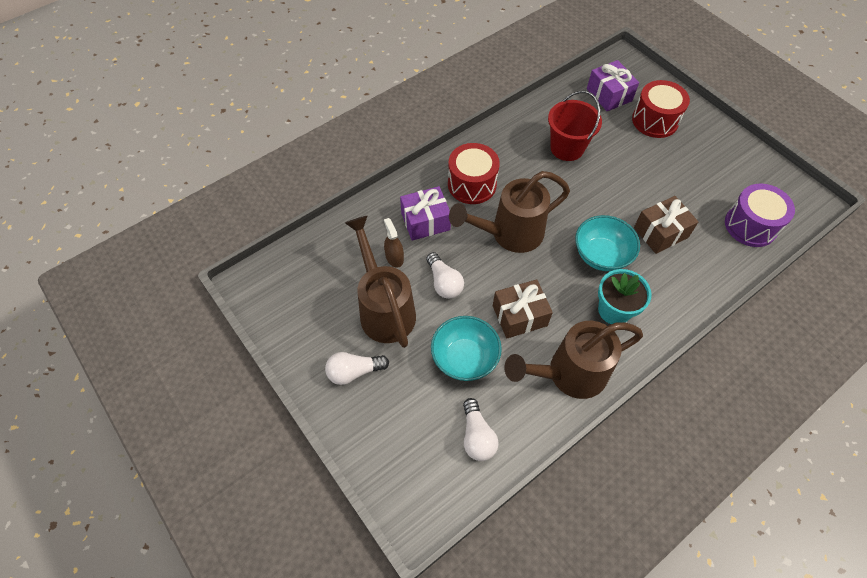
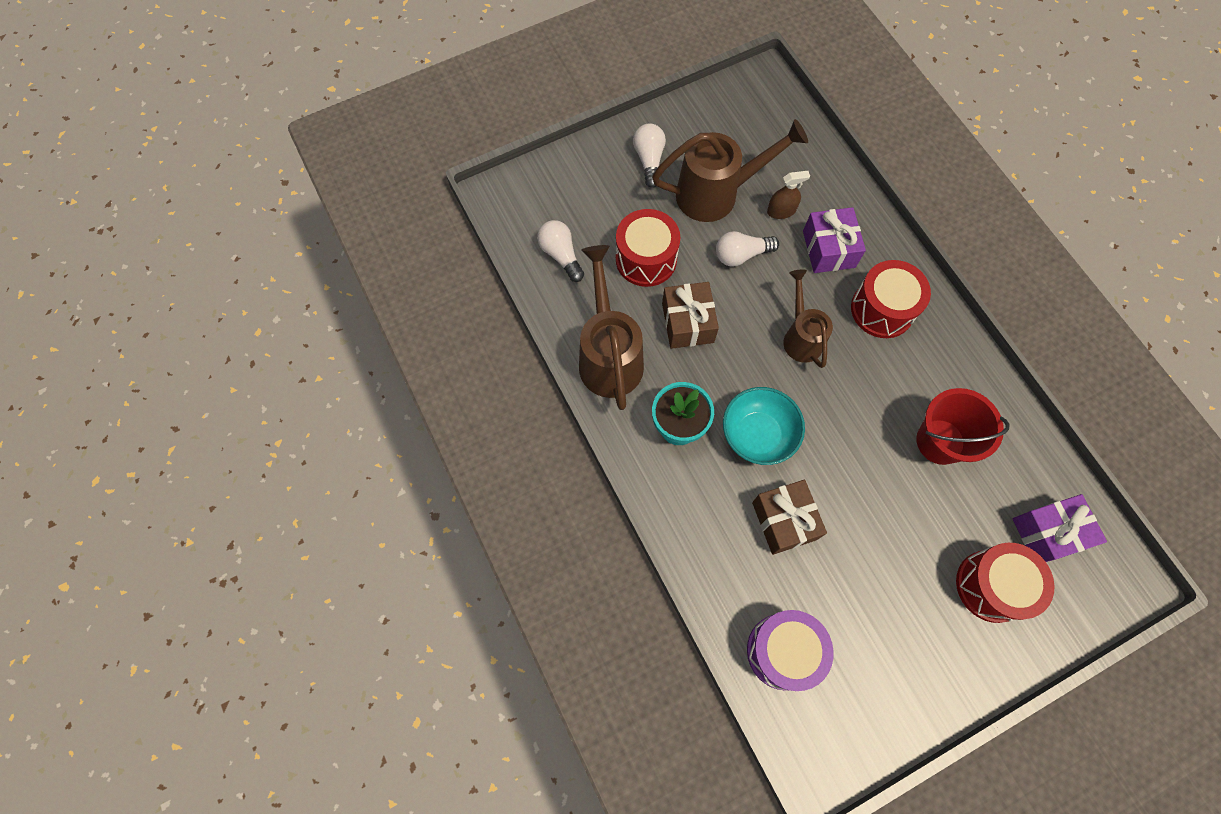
camera: 100 degrees right, 10 degrees up
(464, 358) = (646, 259): turquoise bowl -> red drum
(477, 436) = (561, 255): white light bulb -> white light bulb turned 60 degrees clockwise
(510, 234) = (801, 337): brown watering can -> brown watering can, size x0.63

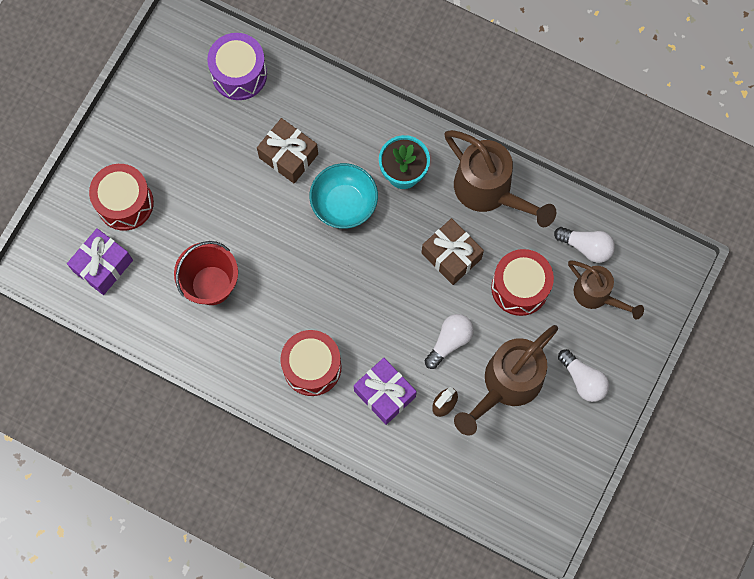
camera: 145 degrees right, 5 degrees up
(801, 337) = (360, 301): brown watering can -> brown watering can (596, 295)

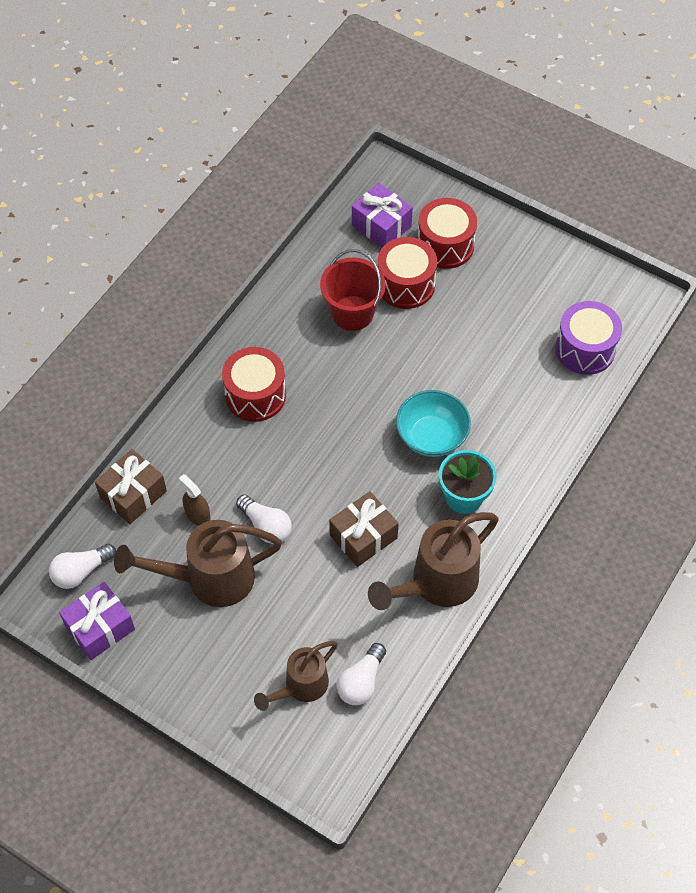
camera: 95 degrees right, 15 degrees down
(288, 156) = (489, 388): brown gift -> brown gift (133, 494)
(384, 394) = (217, 459): purple gift -> purple gift (100, 627)
(506, 384) = (210, 578): brown watering can -> brown watering can turned 60 degrees counterclockwise
(520, 287) = (319, 604): red drum -> red drum (405, 285)
(583, 380) = (203, 659): white light bulb -> white light bulb (81, 571)

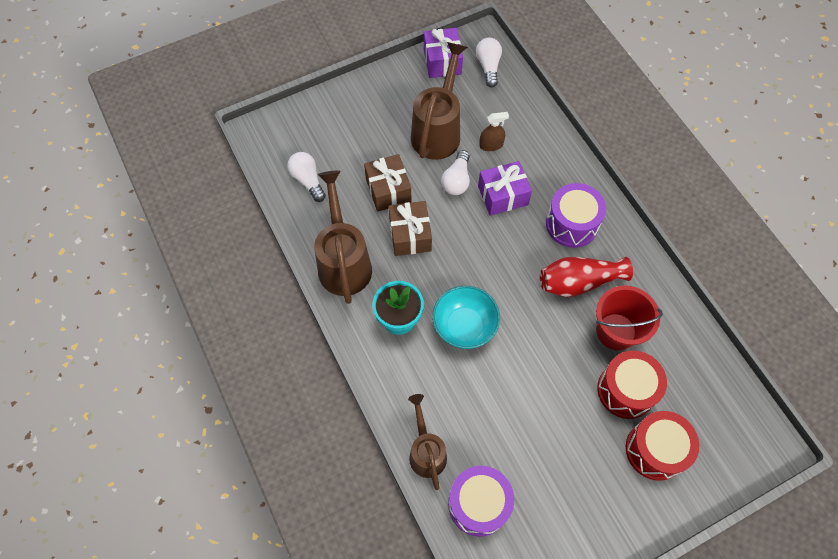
camera: 120 degrees right, 5 degrees up
(133, 494) = (530, 116): brown gift -> brown gift (388, 190)
(255, 395) = (571, 224): red drum -> purple drum
(266, 526) = (457, 180): white light bulb -> white light bulb turned 60 degrees counterclockwise
(301, 686) = (329, 146): brown watering can -> brown watering can (426, 452)
(319, 362) = (578, 282): none -> red vase
(381, 225) = (703, 406): purple gift -> purple gift (503, 195)

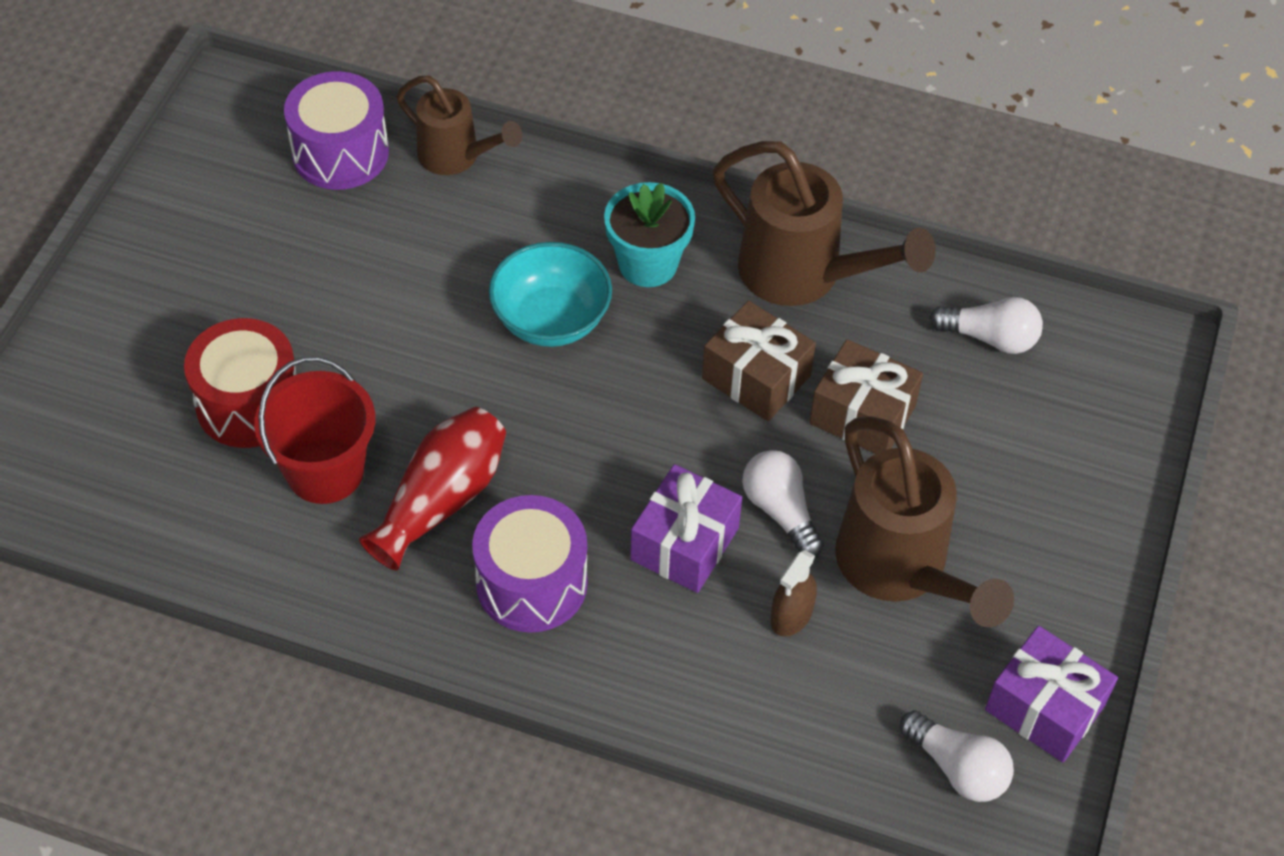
camera: 135 degrees right, 10 degrees down
(655, 450) = (152, 361): red drum -> none

